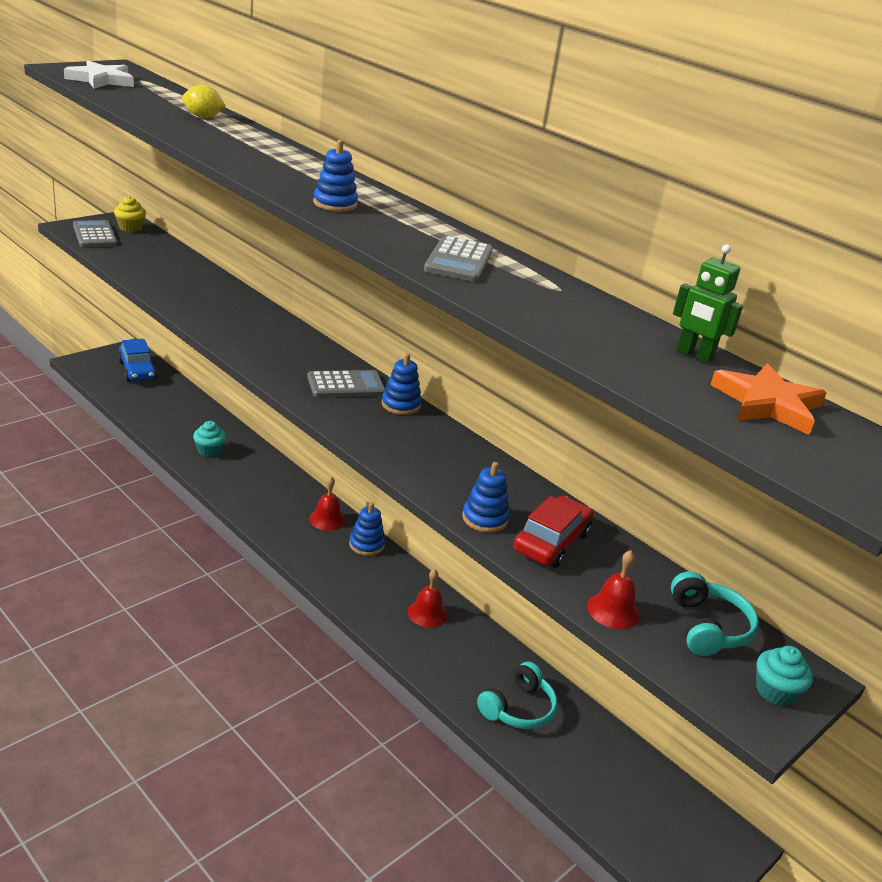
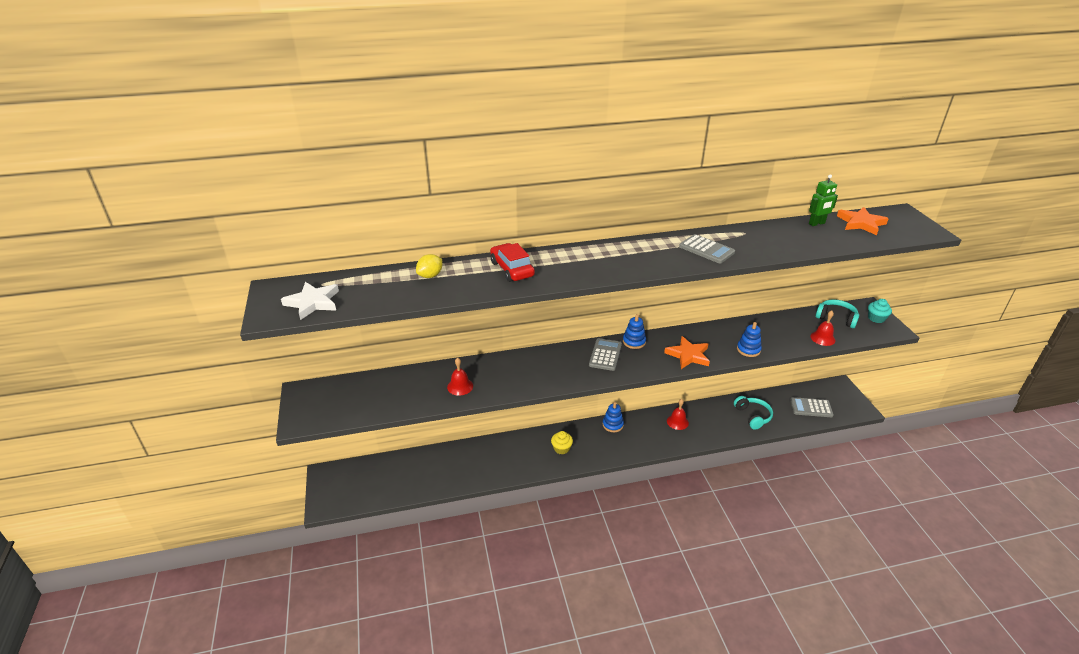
camera: 55 degrees left, 5 degrees up
(95, 235) = (322, 412): grey calculator -> grey calculator (811, 408)
(130, 228) = (321, 390): yellow cupcake -> yellow cupcake (561, 448)
(137, 370) = (358, 475): blue car -> none
(209, 450) = (485, 464): turquoise cupcake -> none
(327, 519) = (582, 433): red bell -> red bell (460, 386)
(335, 204) = (617, 265): blue stacking toy -> none
(411, 457) = (688, 355): none -> orange star
(551, 542) = (770, 336): red car -> red car (512, 269)

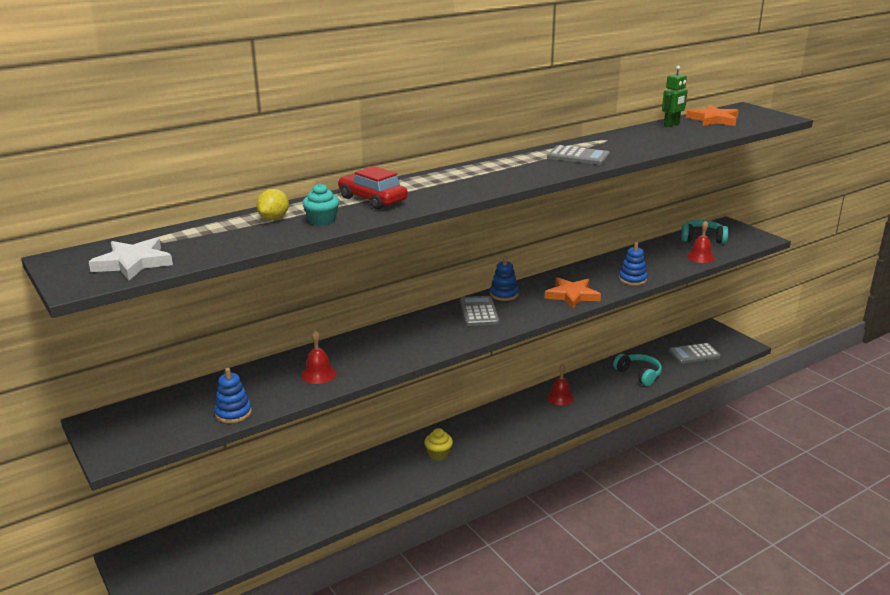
camera: 20 degrees left, 10 degrees down
(612, 425) = (487, 416): blue stacking toy -> blue stacking toy (233, 413)
(876, 318) = (741, 232): turquoise cupcake -> turquoise cupcake (322, 220)

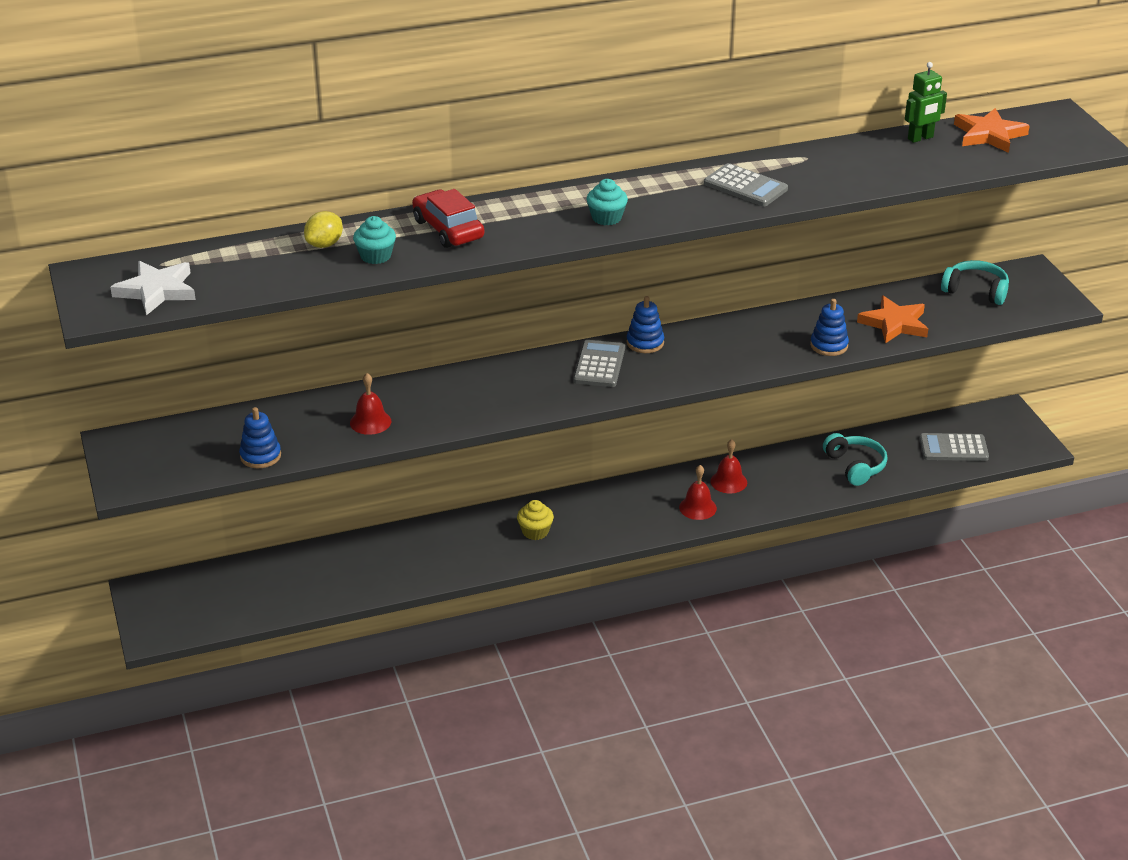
camera: 15 degrees right, 10 degrees up
(492, 181) = (606, 218): none -> turquoise cupcake
(572, 295) = (732, 358): orange star -> orange star (894, 323)
(700, 257) = (949, 322): red bell -> red bell (697, 507)

